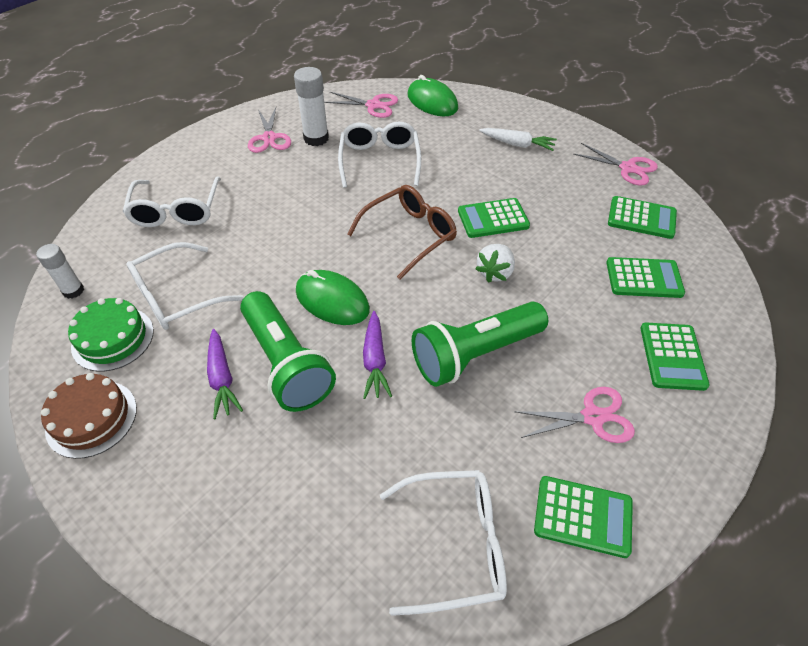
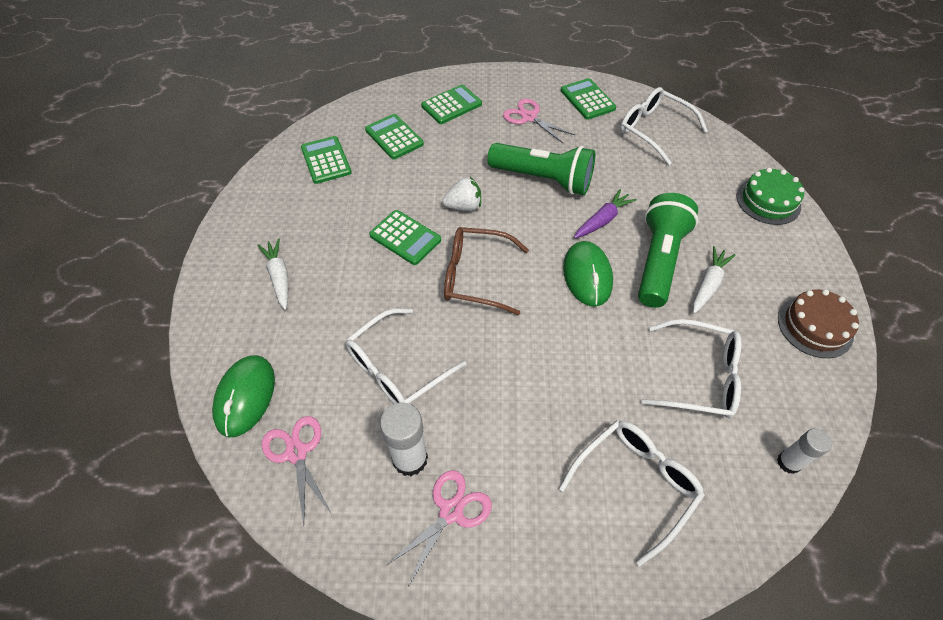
camera: 130 degrees left, 5 degrees up
(113, 338) = (772, 379): green cake -> green cake (768, 201)
(222, 378) = (708, 284): purple carrot -> white carrot
(627, 168) = (260, 191): pink scissors -> none

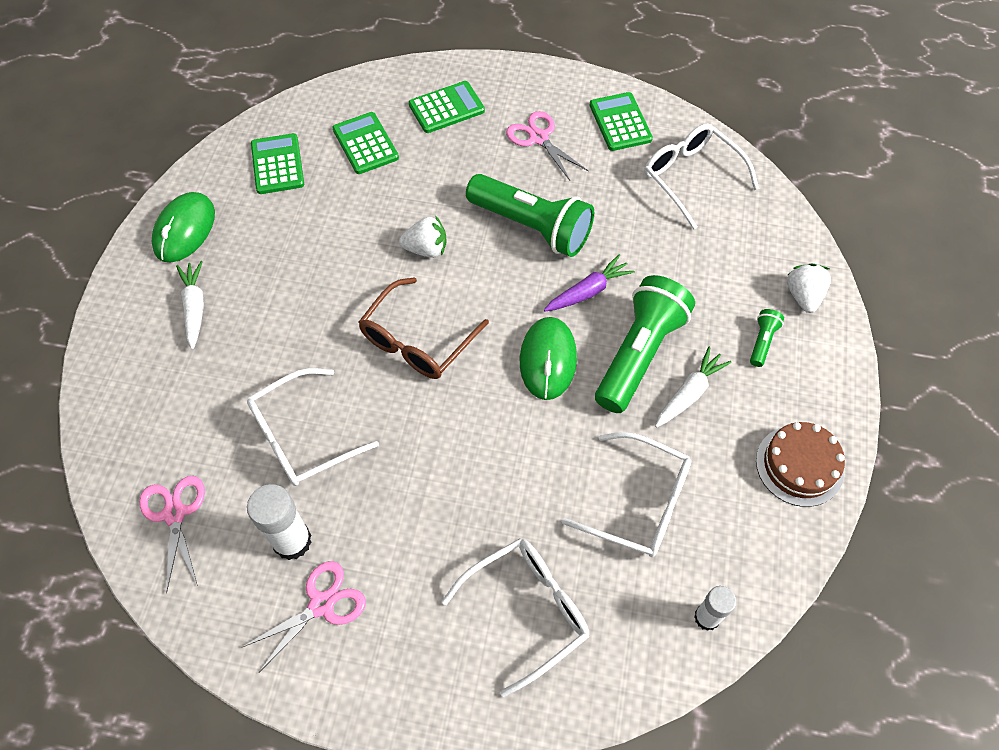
camera: 10 degrees right, 5 degrees up
(245, 397) = (133, 443): green mouse -> green mouse (185, 230)
(405, 238) = (347, 280): green calculator -> none
(476, 276) = (417, 341): brown glasses -> brown glasses turned 75 degrees counterclockwise
(750, 238) = (762, 342): none -> green flashlight
(768, 201) = (803, 296): green cake -> white strawberry

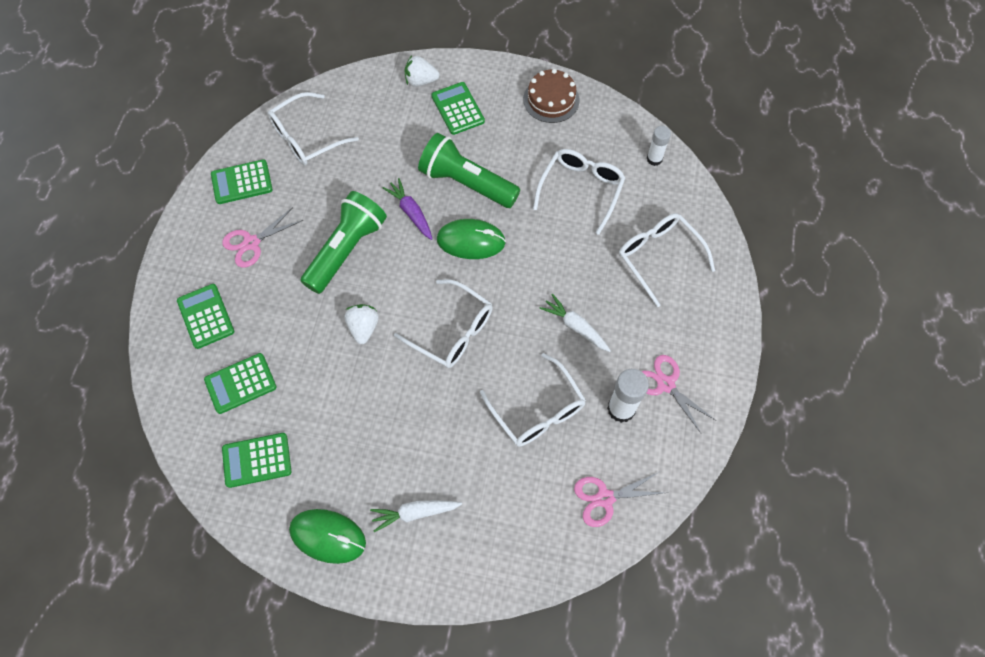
camera: 90 degrees left, 5 degrees up
(417, 341) = (452, 331): brown glasses -> white glasses
(689, 393) = (498, 155): white carrot -> white carrot (575, 327)
(762, 342) = (458, 109): green flashlight -> green calculator

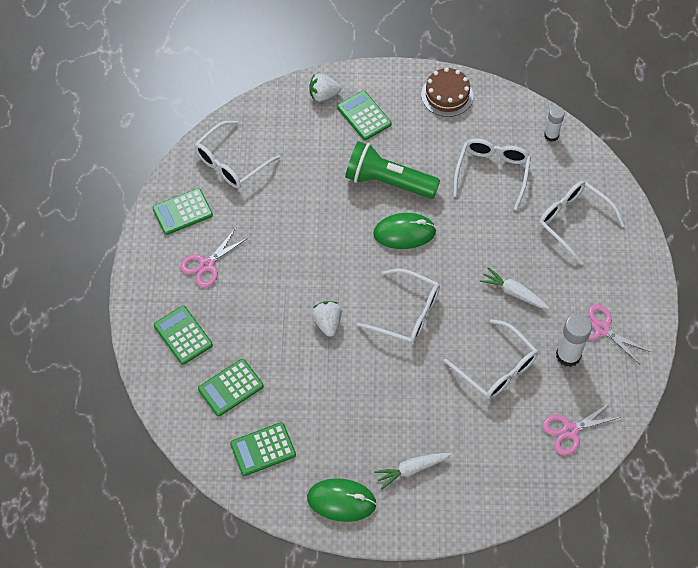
camera: 10 degrees left, 5 degrees down
(346, 250) = (294, 258): green flashlight -> none
(411, 212) = (344, 216): purple carrot -> none

